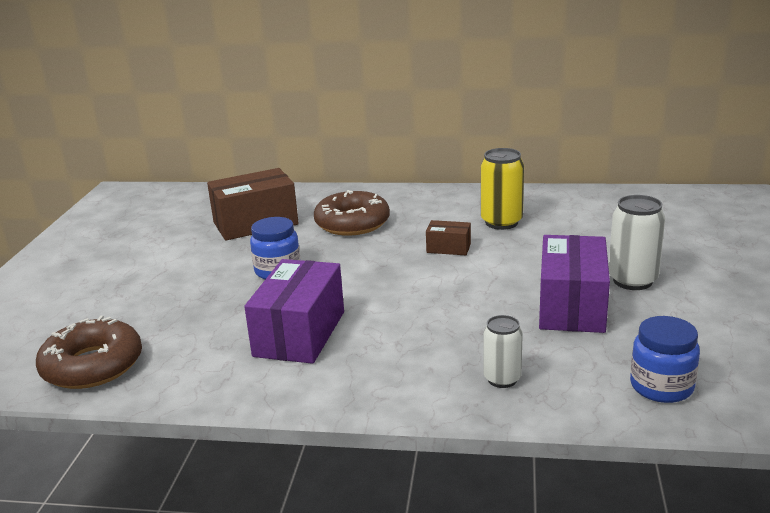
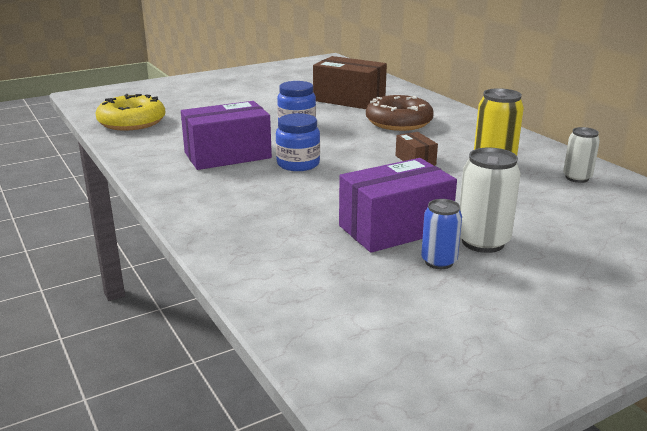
camera: 50 degrees right, 0 degrees up
(92, 365) = (132, 122): brown donut -> yellow donut
(502, 379) = (248, 232): white can -> white can (577, 178)
(648, 310) = (439, 262): none -> blue can
(661, 386) = (314, 298): blue jar -> blue jar (298, 164)

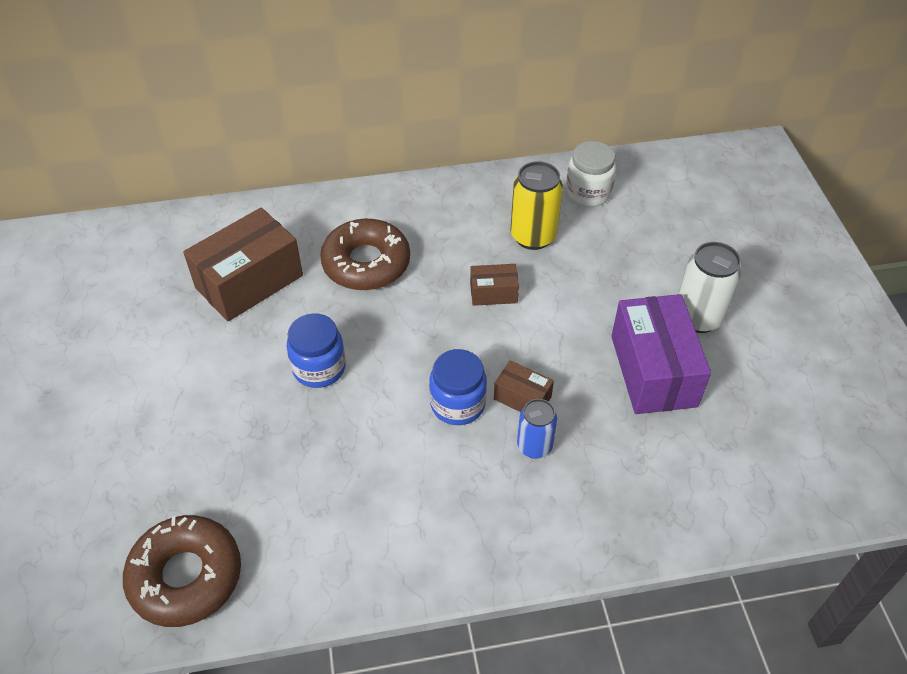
camera: 70 degrees left, 25 degrees up
(132, 122) = (186, 576): yellow donut -> brown donut
(227, 155) = (394, 472): purple box -> none
(321, 183) = (522, 398): none -> brown box
(439, 262) = (726, 363): blue can -> blue can (534, 446)
(577, 178) = (588, 193): white can -> white jar

